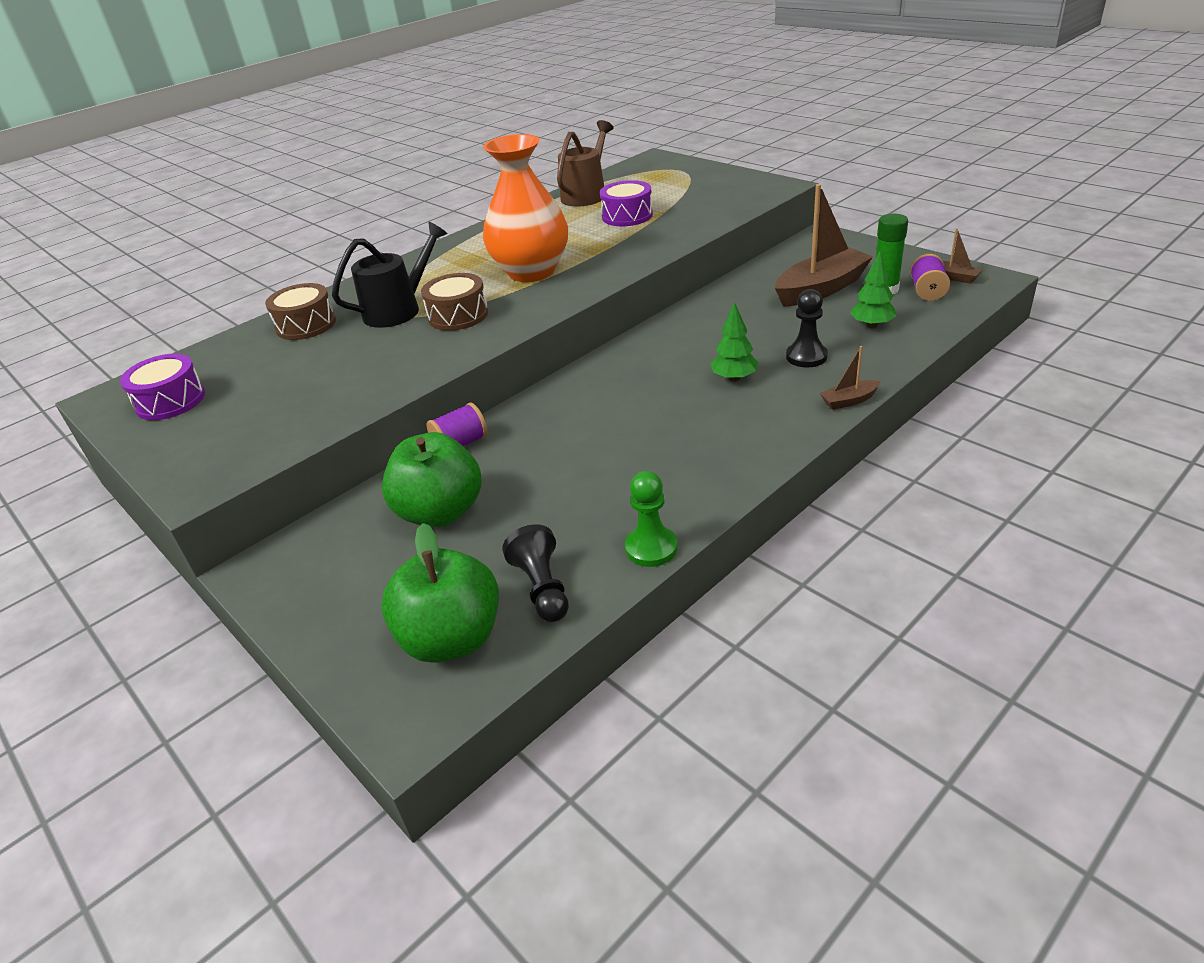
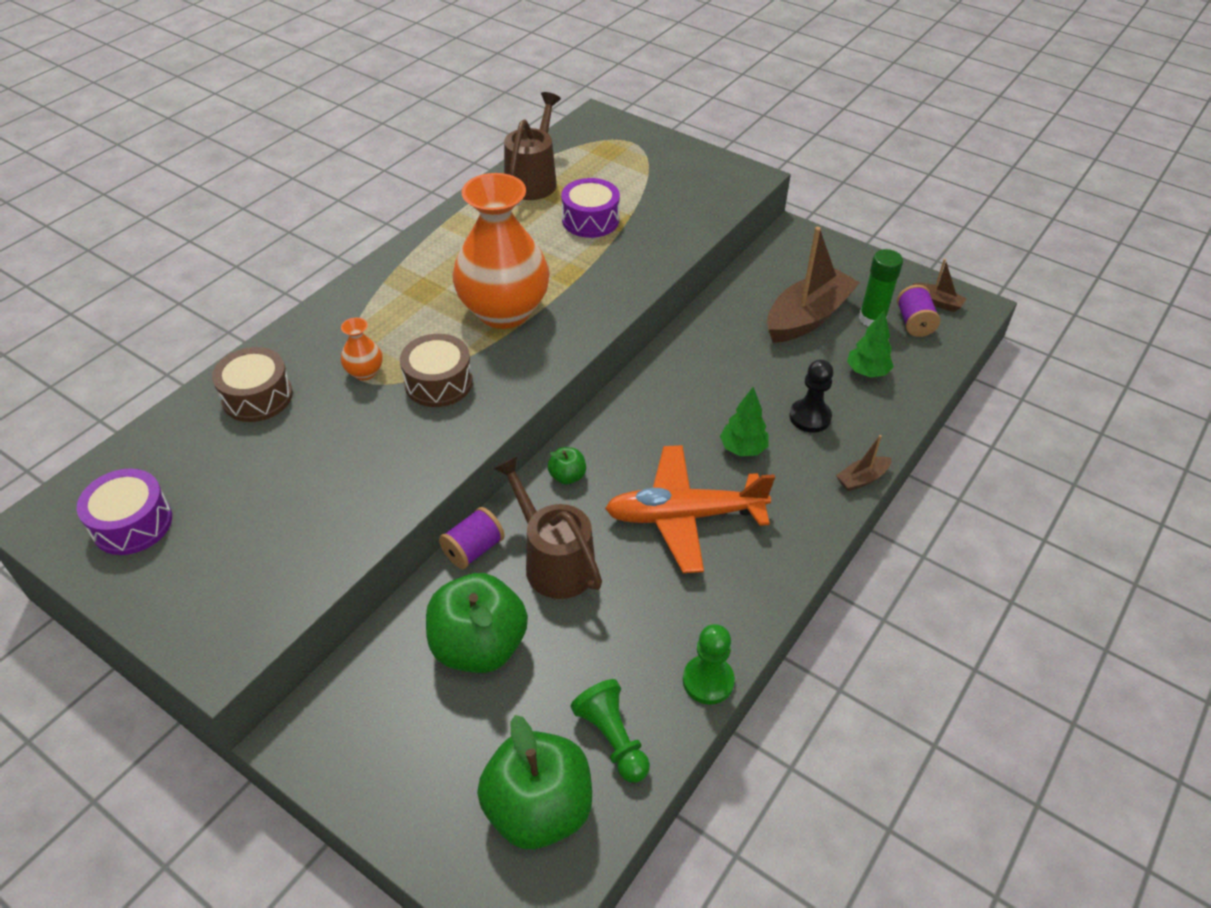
camera: 15 degrees left, 10 degrees up
(399, 310) = (365, 372): black watering can -> orange vase
(530, 454) = (553, 561): none -> brown watering can
(542, 588) = (612, 738): black pawn -> green pawn
(562, 395) = (567, 476): none -> green apple
(663, 425) = (684, 516): none -> orange plane

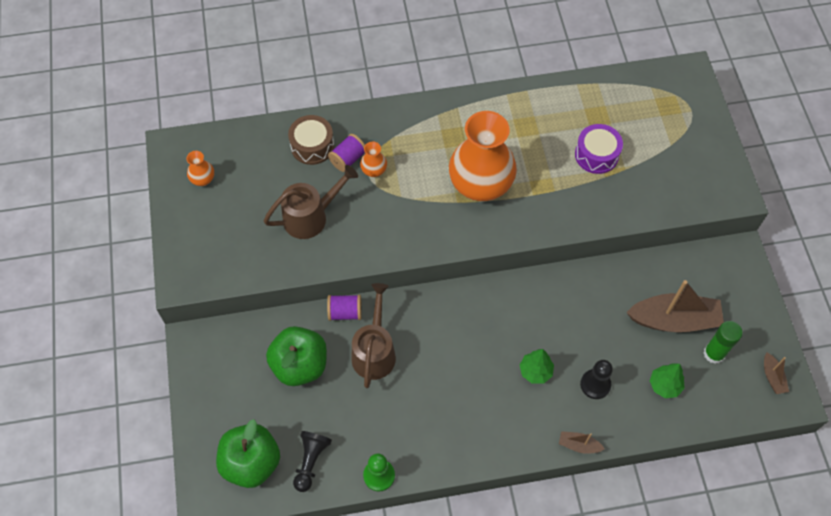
camera: 45 degrees right, 15 degrees up
(132, 523) = (203, 179): purple drum -> orange vase
(438, 382) = (402, 206): brown drum -> none
(533, 179) = (595, 97): brown watering can -> brown watering can (311, 216)
(567, 476) = (429, 309): green apple -> none
(612, 738) = (311, 461): green pawn -> black pawn
(684, 516) = (461, 383): orange plane -> none
(914, 323) = (737, 378): purple spool -> purple spool (348, 159)

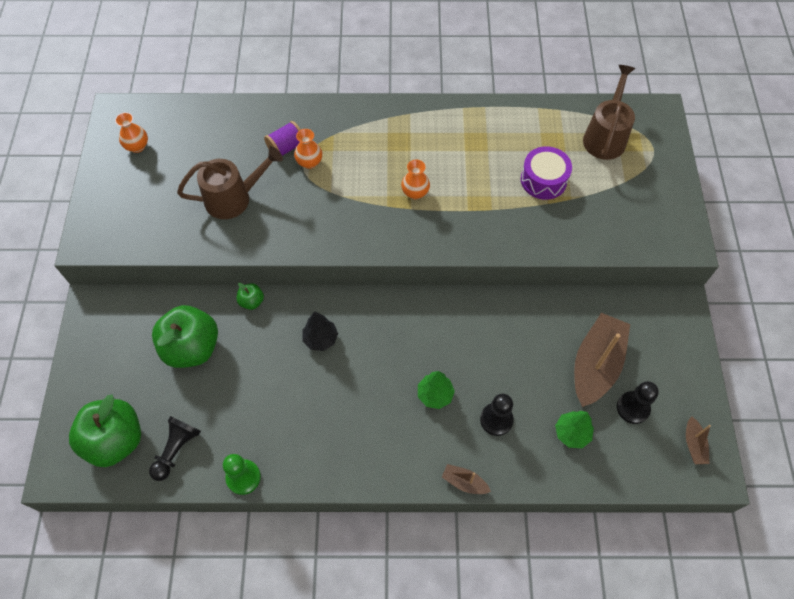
camera: 10 degrees right, 0 degrees up
(312, 146) = (254, 130): brown drum -> none
(345, 312) = (252, 301): purple spool -> green apple
(374, 351) = (271, 346): brown watering can -> brown watering can (605, 136)
(418, 337) = (320, 339): none -> black tree
(480, 185) = (415, 192): orange vase -> orange vase, size x0.41
(674, 320) = (596, 365): brown boat -> brown boat turned 75 degrees counterclockwise
(714, 353) = (633, 408): green glue stick -> black pawn

